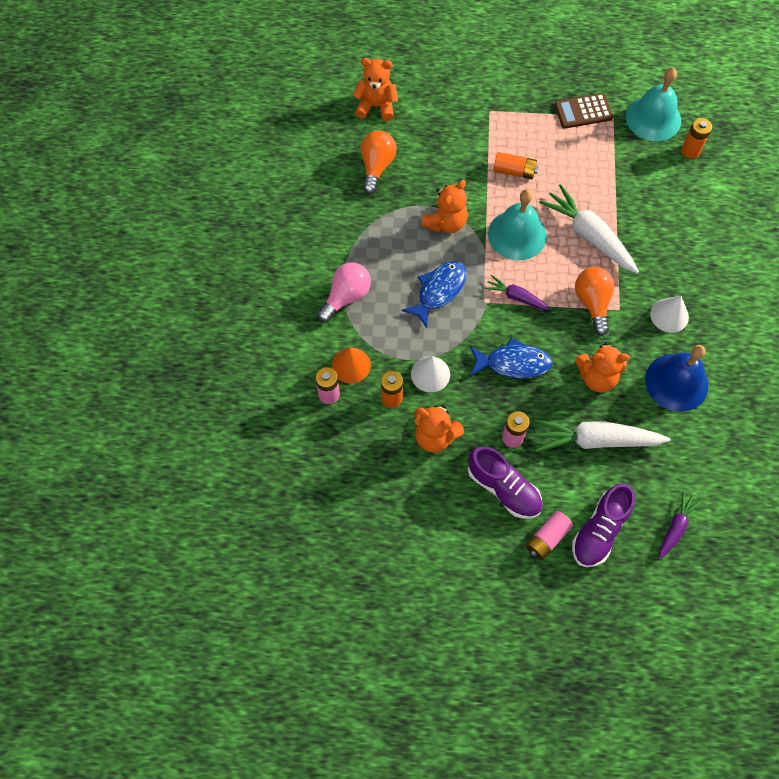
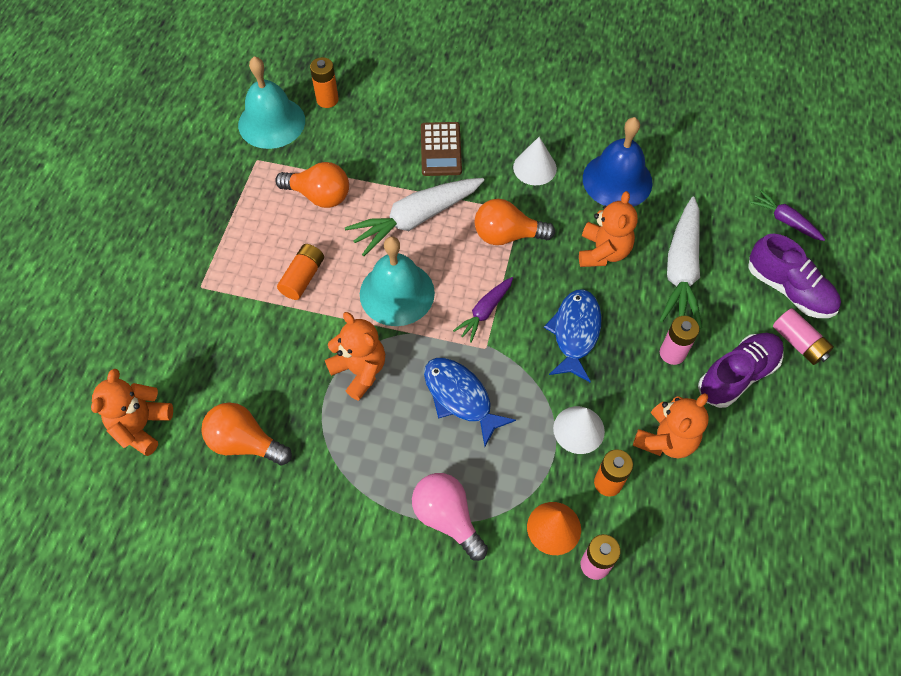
camera: 80 degrees left, 5 degrees down
(583, 111) = (238, 187): brown calculator -> brown calculator (441, 149)
(591, 166) = (319, 196): none -> orange light bulb

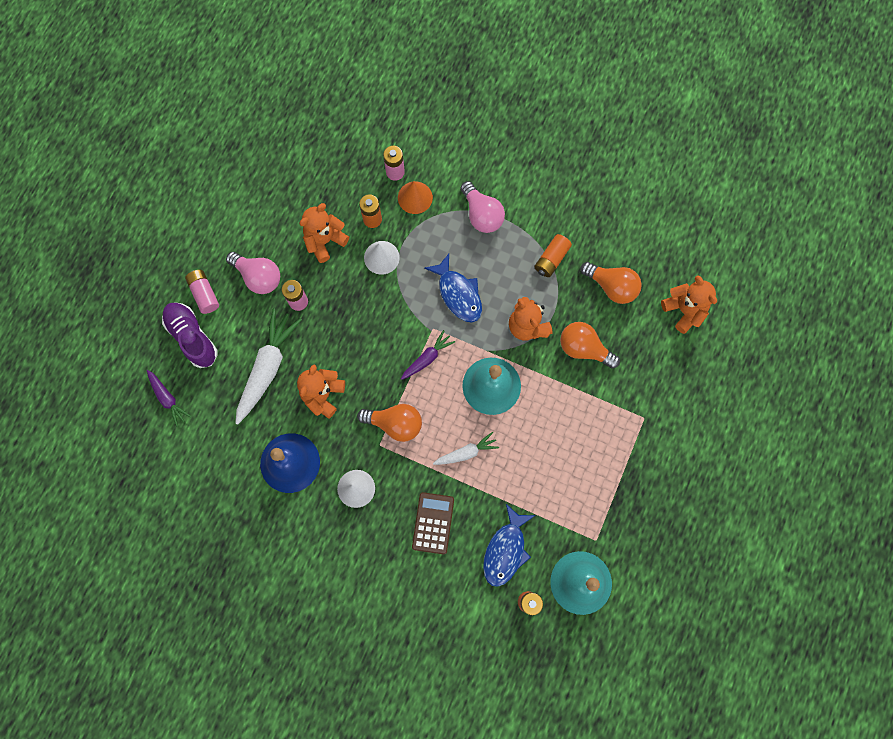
camera: 170 degrees left, 15 degrees up
(141, 426) = (684, 310): orange teddy bear -> orange teddy bear turned 60 degrees counterclockwise
(303, 277) = (563, 412): orange battery -> orange battery (551, 259)
(319, 196) = (544, 491): orange light bulb -> orange light bulb (583, 348)
(416, 219) = (466, 452): white carrot -> white carrot, size x0.54
(575, 333) = (364, 329): blue fish -> blue fish (506, 550)
(737, 375) = (258, 277): purple shoe -> pink light bulb

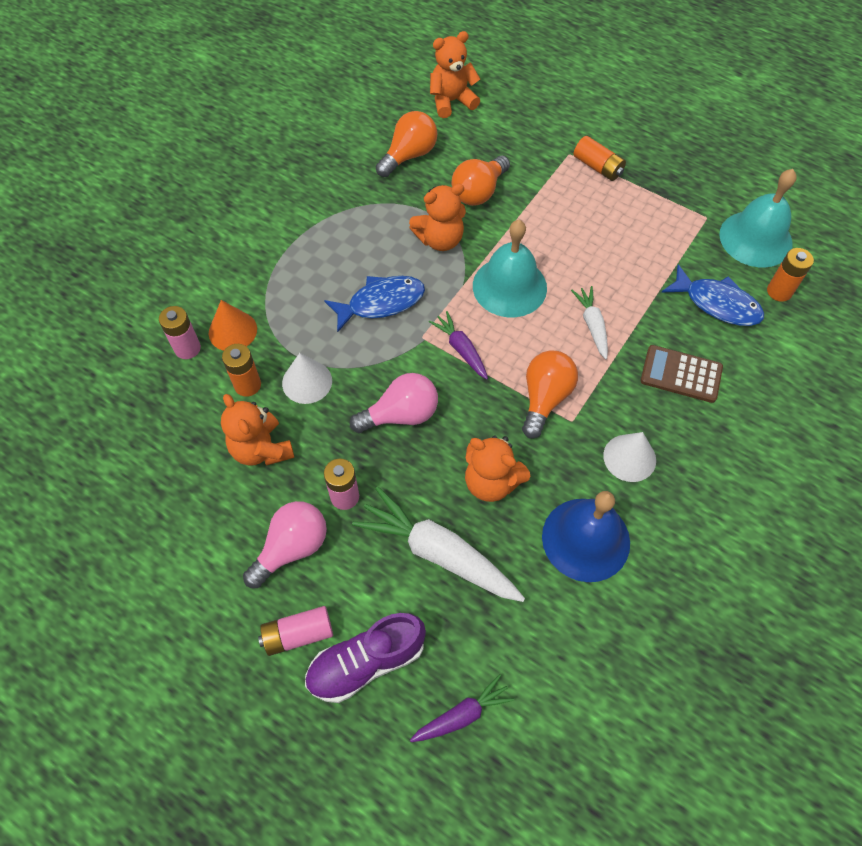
camera: 80 degrees left, 15 degrees down
(481, 215) = (281, 262): pink light bulb -> pink light bulb (401, 415)
(551, 259) = (360, 204): orange battery -> orange battery (597, 167)

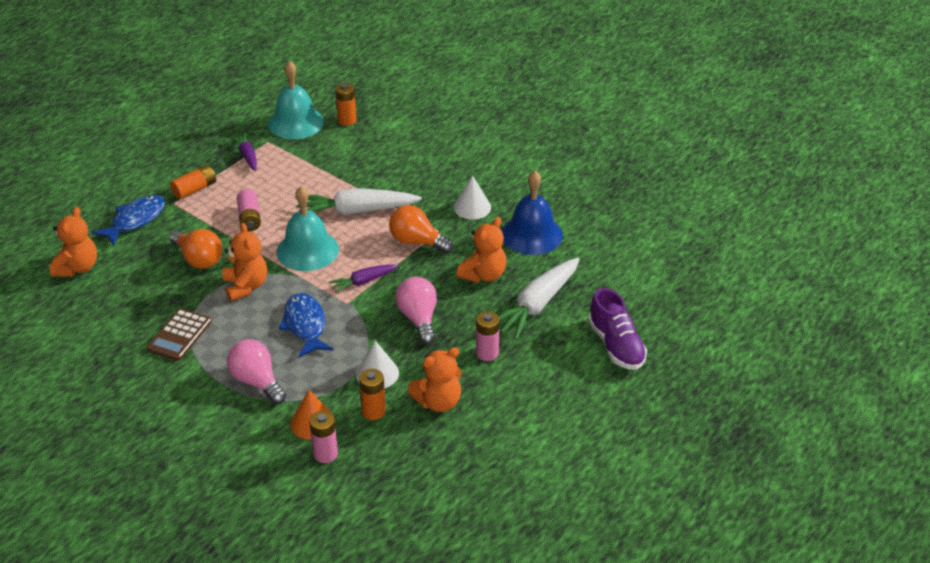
camera: 85 degrees left, 20 degrees down
(292, 548) = (527, 383): pink light bulb -> pink light bulb (257, 381)
(298, 634) = (595, 380): pink battery -> pink battery (249, 218)
(409, 155) = (137, 299): orange light bulb -> none
(451, 101) = (77, 267): orange teddy bear -> orange teddy bear turned 150 degrees counterclockwise
(462, 715) = (651, 301): purple carrot -> purple carrot (247, 156)
(592, 325) = (356, 211): white carrot -> white carrot, size x1.84
(681, 374) = (408, 175): brown calculator -> brown calculator (179, 335)
(717, 303) = (350, 149): blue fish -> blue fish (135, 220)

